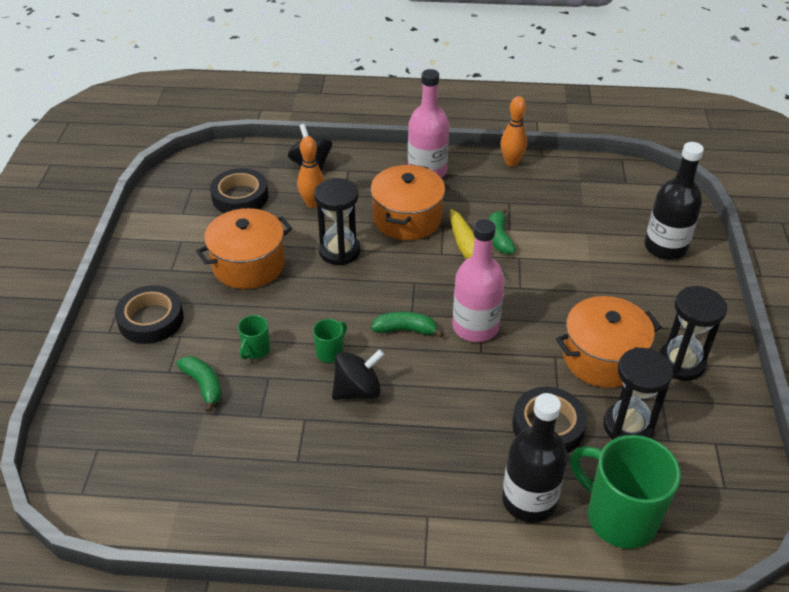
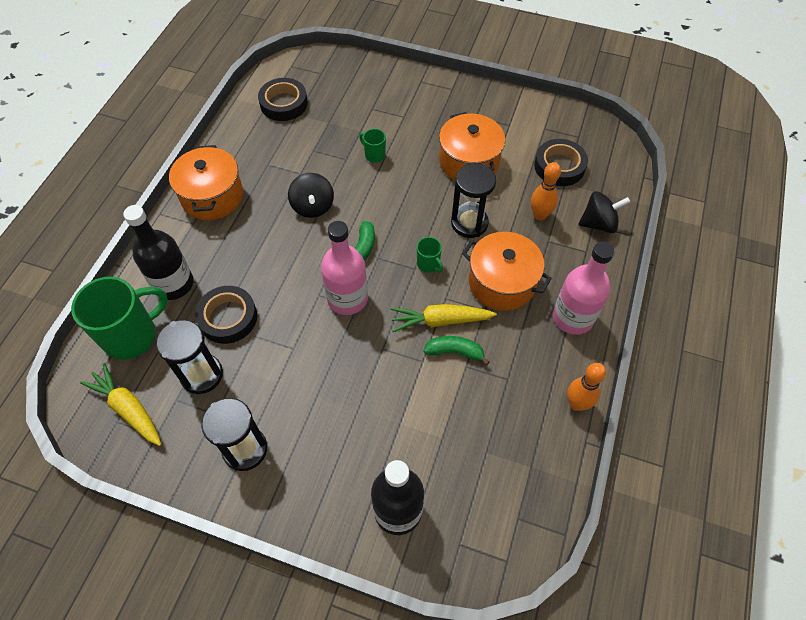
camera: 105 degrees right, 15 degrees up
(151, 319) = (425, 102): black tape -> black tape (284, 103)
(203, 385) = (352, 124): green banana -> none
(330, 352) = (356, 197): green mug -> green mug (428, 264)
(602, 358) = (277, 384): orange pot -> orange pot (212, 196)
(704, 481) = (128, 408): none -> yellow carrot

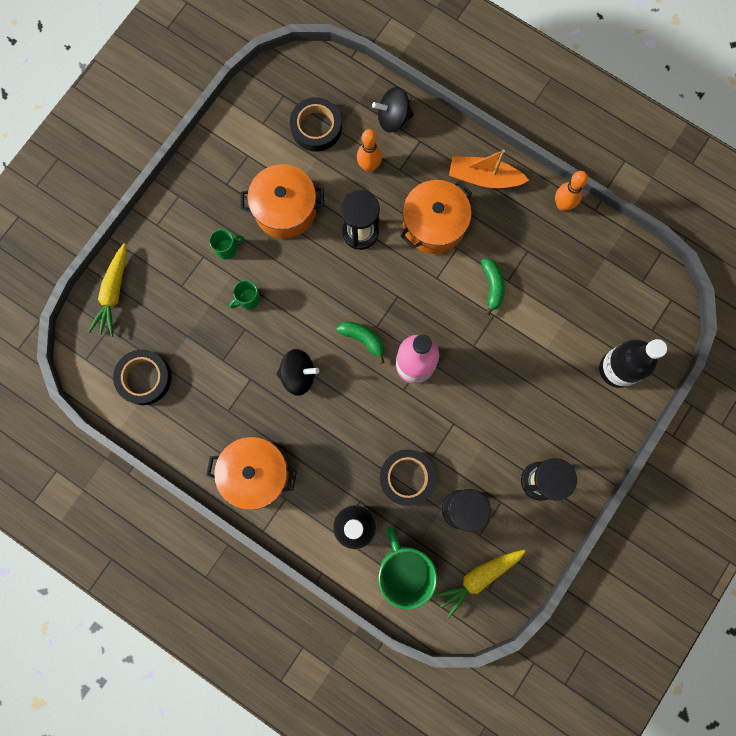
camera: 75 degrees left, 20 degrees up
(428, 264) = (397, 283): green mug -> green mug (227, 249)
(440, 321) = (459, 290): yellow carrot -> yellow carrot (113, 293)
(454, 352) = (492, 286): green banana -> green banana turned 150 degrees clockwise
(572, 317) = (484, 178): pink bottle -> orange boat
(598, 223) = (393, 118): black spinning top -> black spinning top turned 105 degrees counterclockwise

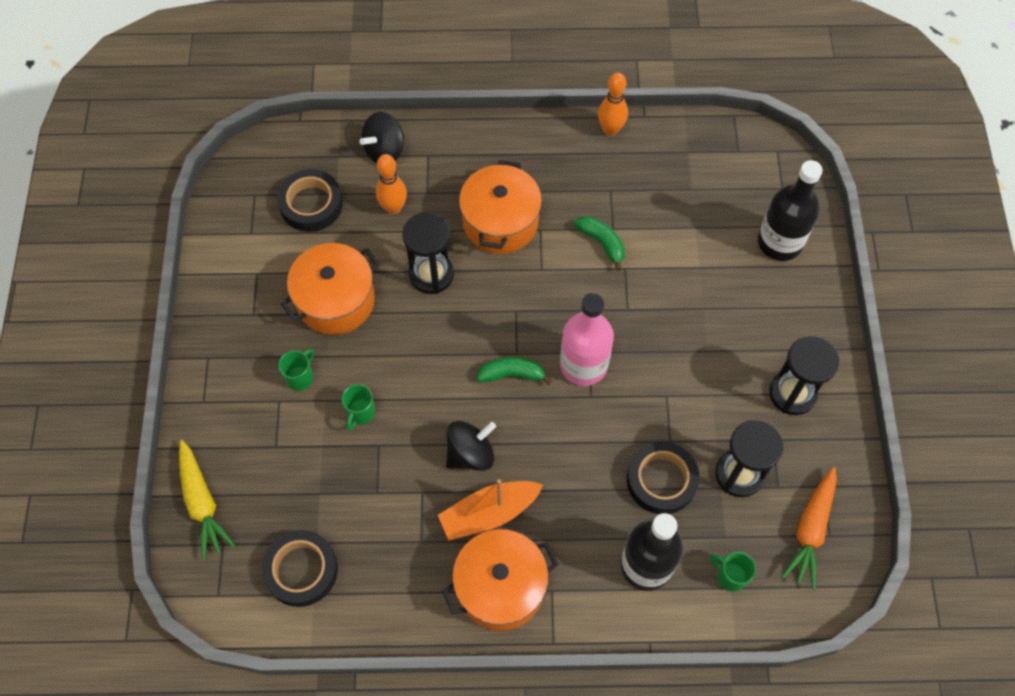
camera: 35 degrees left, 15 degrees down
(403, 569) = (730, 576): green mug -> green mug, size x0.45
(478, 578) = (810, 530): yellow carrot -> orange carrot
(484, 178) = (516, 151): orange boat -> orange boat (489, 513)

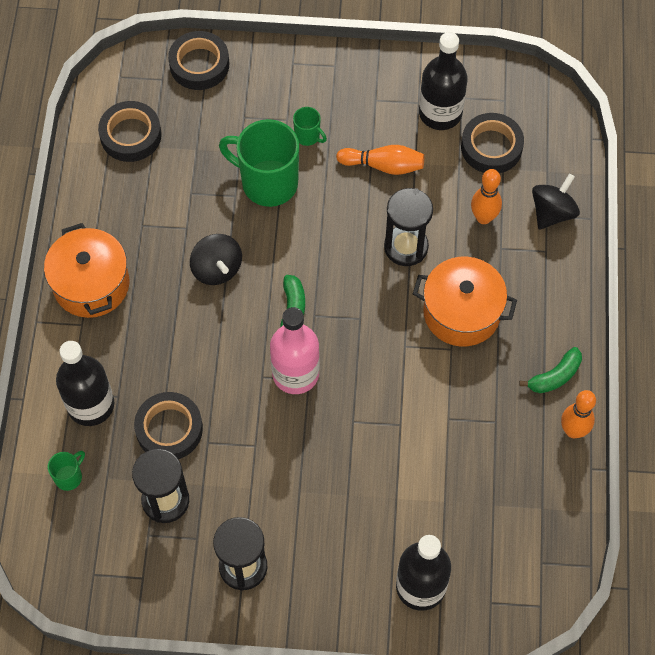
camera: 95 degrees right, 0 degrees up
(202, 503) = (199, 64): yellow carrot -> black tape
(270, 252) = (440, 113): none -> black bottle
(336, 301) = (383, 165): orange pot -> orange bowling pin
(360, 413) = (268, 182): green mug -> green mug, size x2.20
(385, 150) = (552, 212): black spinning top -> black spinning top turned 75 degrees clockwise
(489, 513) = (159, 280): orange boat -> none
(602, 243) = (431, 406): green banana -> green banana (555, 376)
(810, 530) = (100, 557): orange carrot -> none

